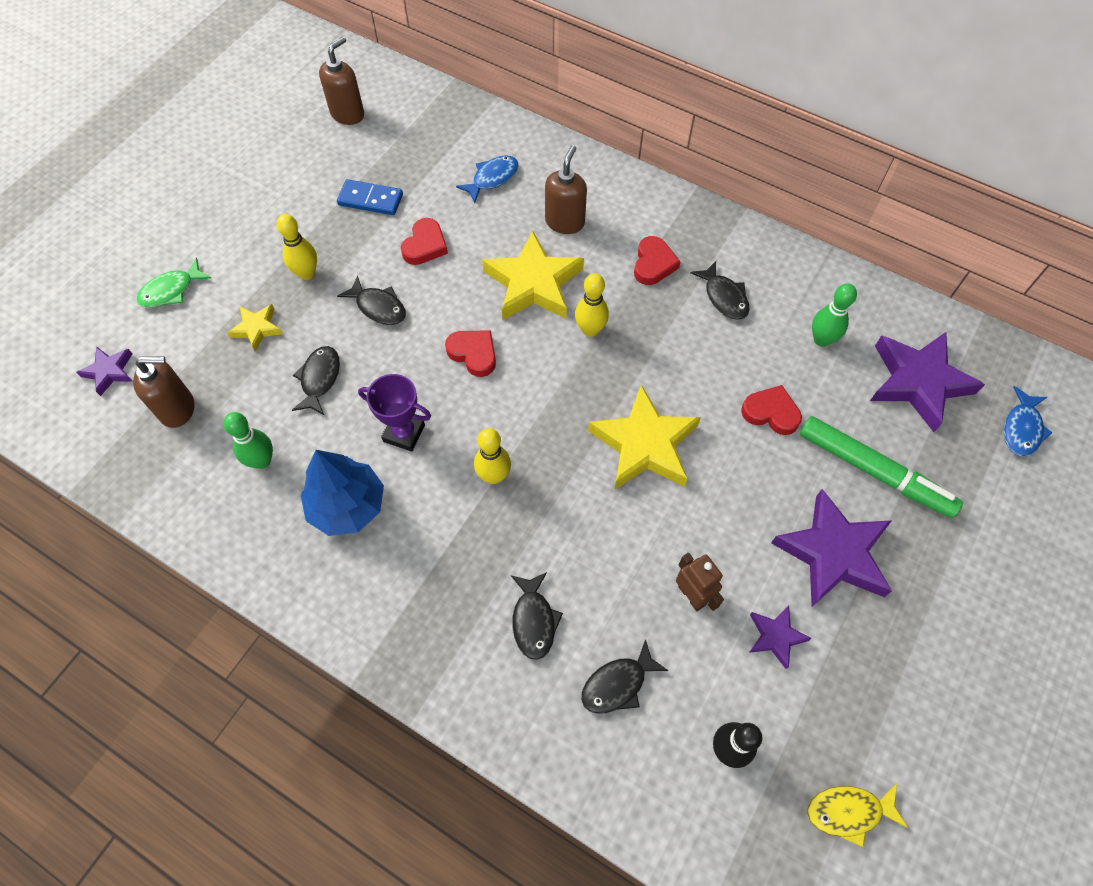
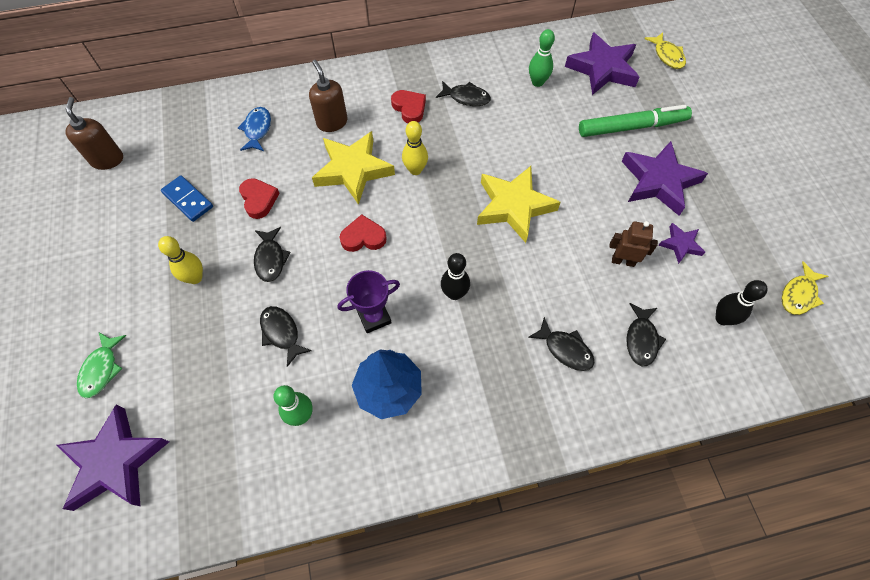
camera: 45 degrees left, 0 degrees up
(109, 371) = (115, 462): purple star -> purple star, size x1.99
(178, 409) = (200, 438): brown soap dispenser -> none
(257, 328) = (199, 339): yellow star -> none
(370, 199) = (188, 200): blue domino -> blue domino turned 75 degrees clockwise
(378, 307) = (270, 259): black fish -> black fish turned 90 degrees clockwise
(494, 476) = (454, 293): yellow bowling pin -> black bowling pin
(771, 413) = (555, 138): red heart -> none
(1021, 428) = (667, 56): blue fish -> yellow fish

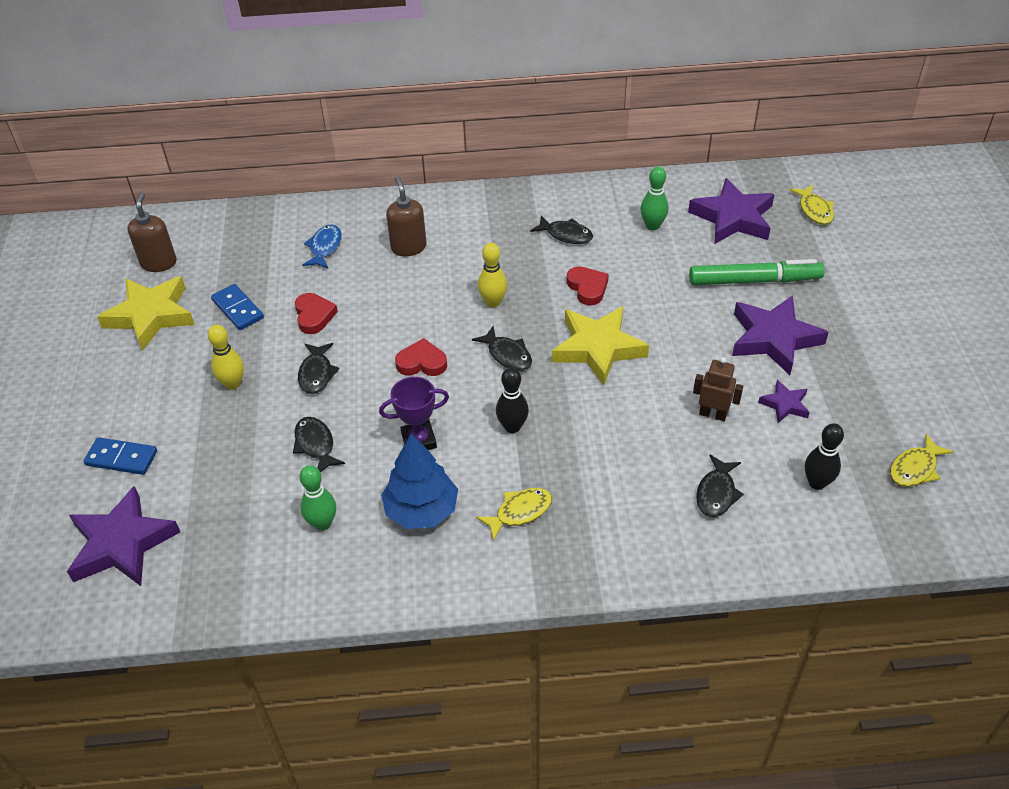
camera: 10 degrees right, 15 degrees down
(101, 369) = (121, 458): green fish -> blue domino
(353, 170) = (423, 296): yellow star -> yellow star (151, 315)
(409, 108) = (498, 240): red heart -> red heart (587, 288)
(476, 380) = (520, 512): none -> yellow fish
(565, 349) = (626, 493): black fish -> black fish (507, 355)

